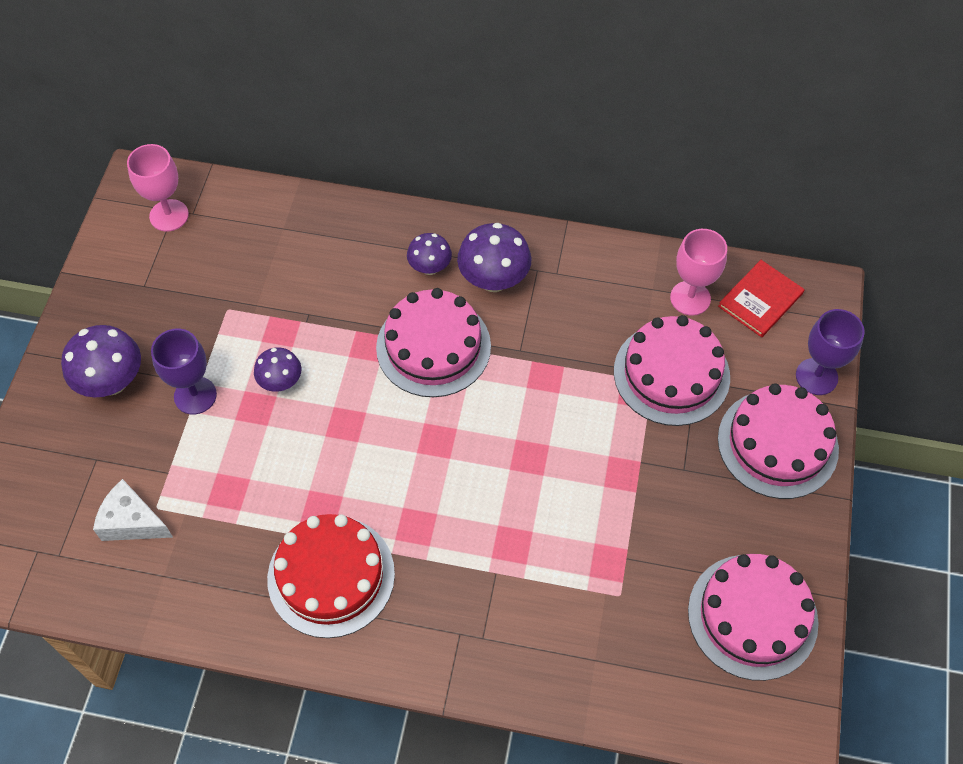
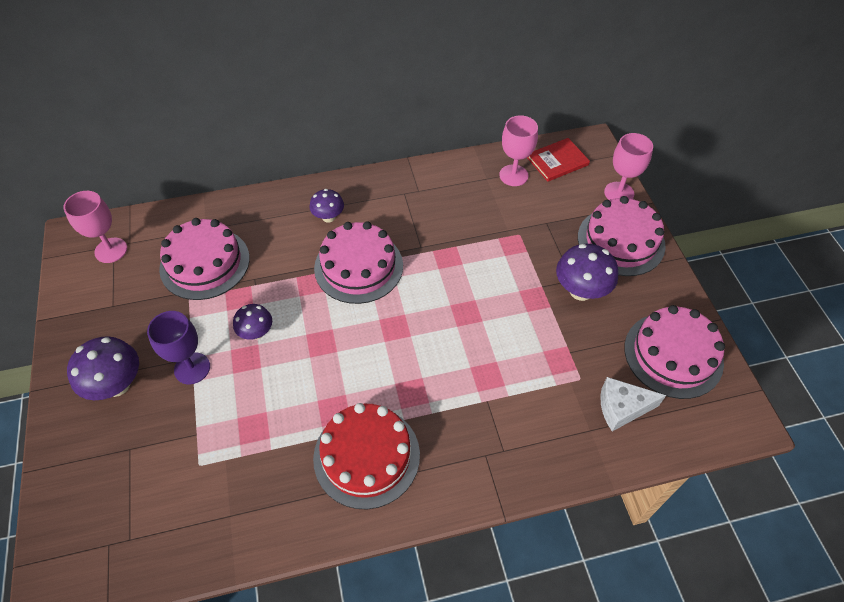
camera: 25 degrees left, 5 degrees down
(132, 522) = (183, 484): white cheese -> white cheese (622, 408)
(494, 280) = (378, 209): purple mushroom -> purple mushroom (580, 291)
(671, 374) = (529, 224): pink cake -> pink cake (205, 263)
(760, 300) = (557, 161): red book -> red book turned 45 degrees clockwise
(816, 376) = (619, 193): purple goblet -> pink goblet

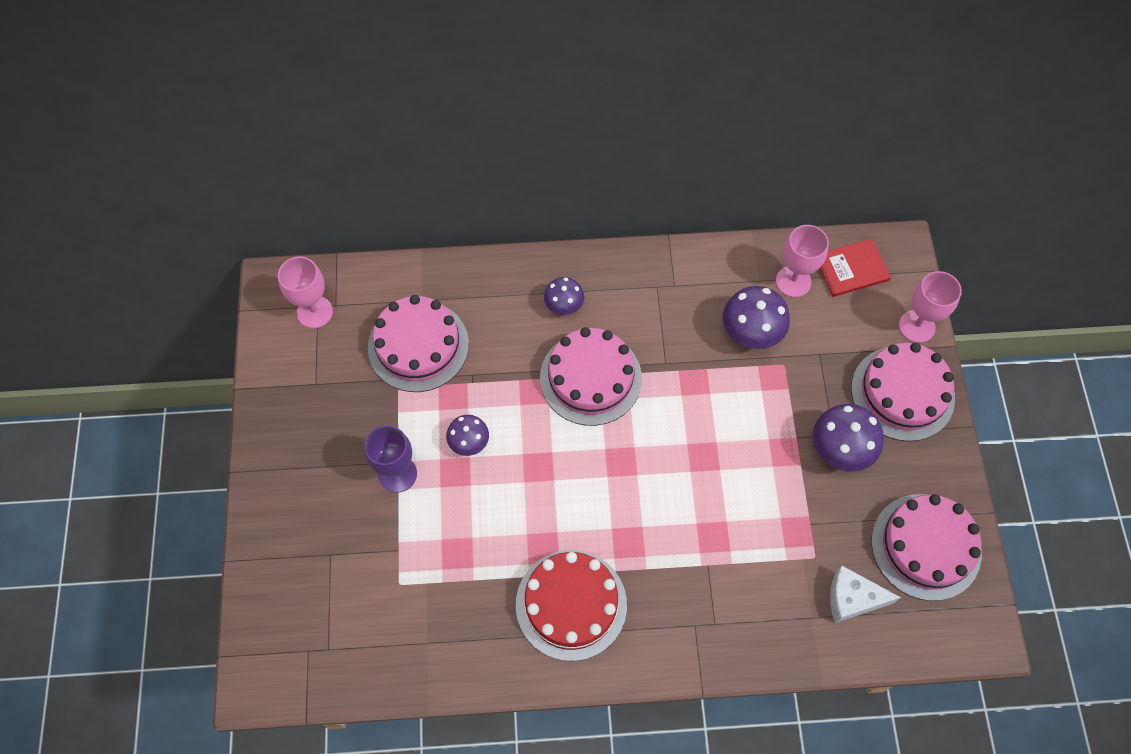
camera: 10 degrees right, 10 degrees up
(117, 385) = (319, 480): purple mushroom -> purple mushroom (751, 333)

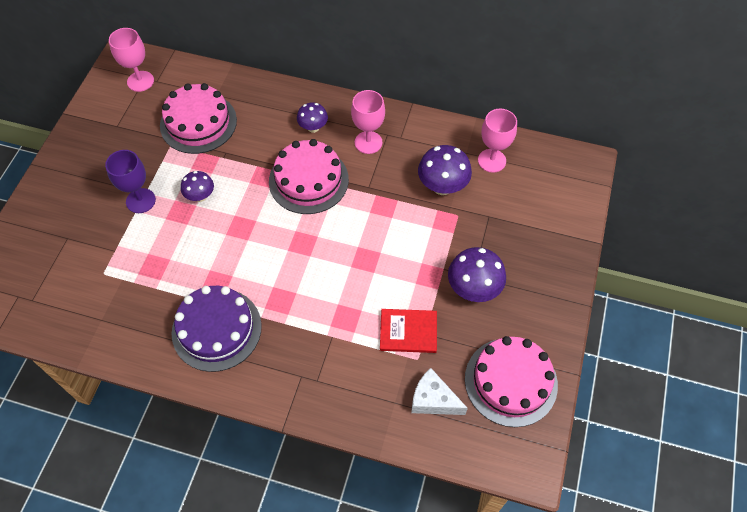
camera: 20 degrees right, 5 degrees down
(571, 604) = (216, 329): red cake -> purple cake
(851, 269) = (541, 165): red book -> red book (408, 332)
(902, 393) = (542, 264): pink cake -> none
(916, 326) = (575, 220): pink goblet -> pink goblet (368, 142)

